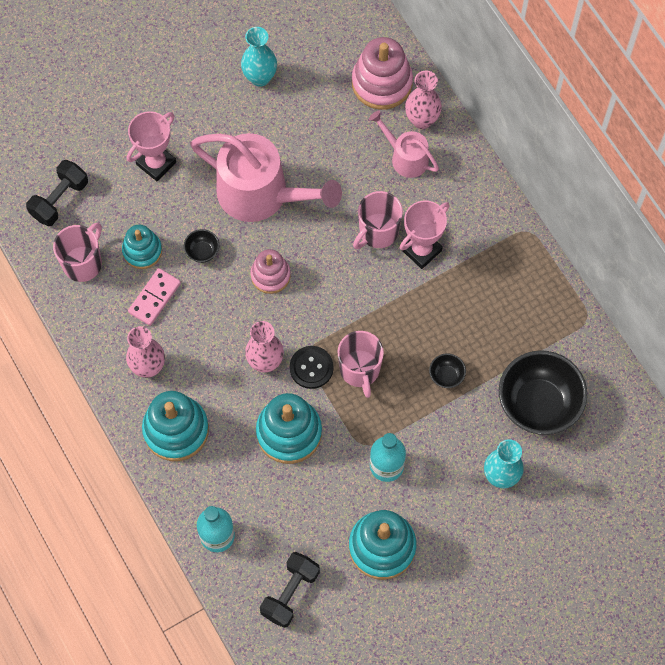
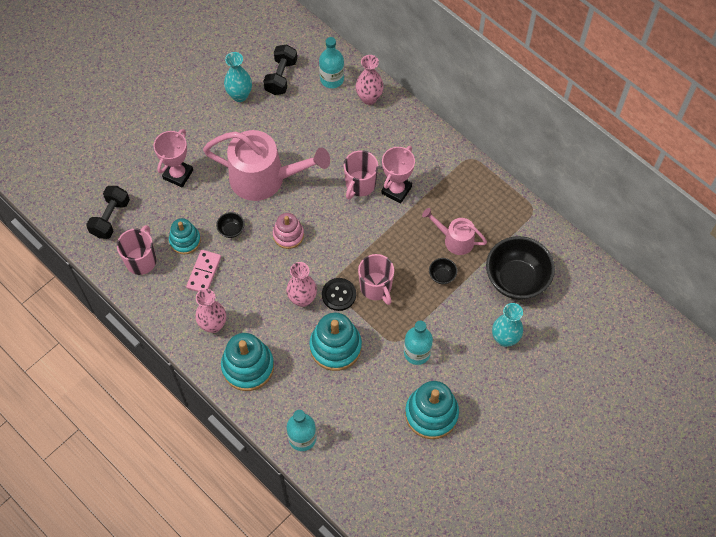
camera: 15 degrees left, 5 degrees down
(290, 593) = (371, 467): black dumbbell -> black dumbbell (281, 77)
(382, 83) = (332, 79): pink stacking toy -> turquoise bottle
(405, 157) = (365, 127): pink watering can -> pink watering can (455, 240)

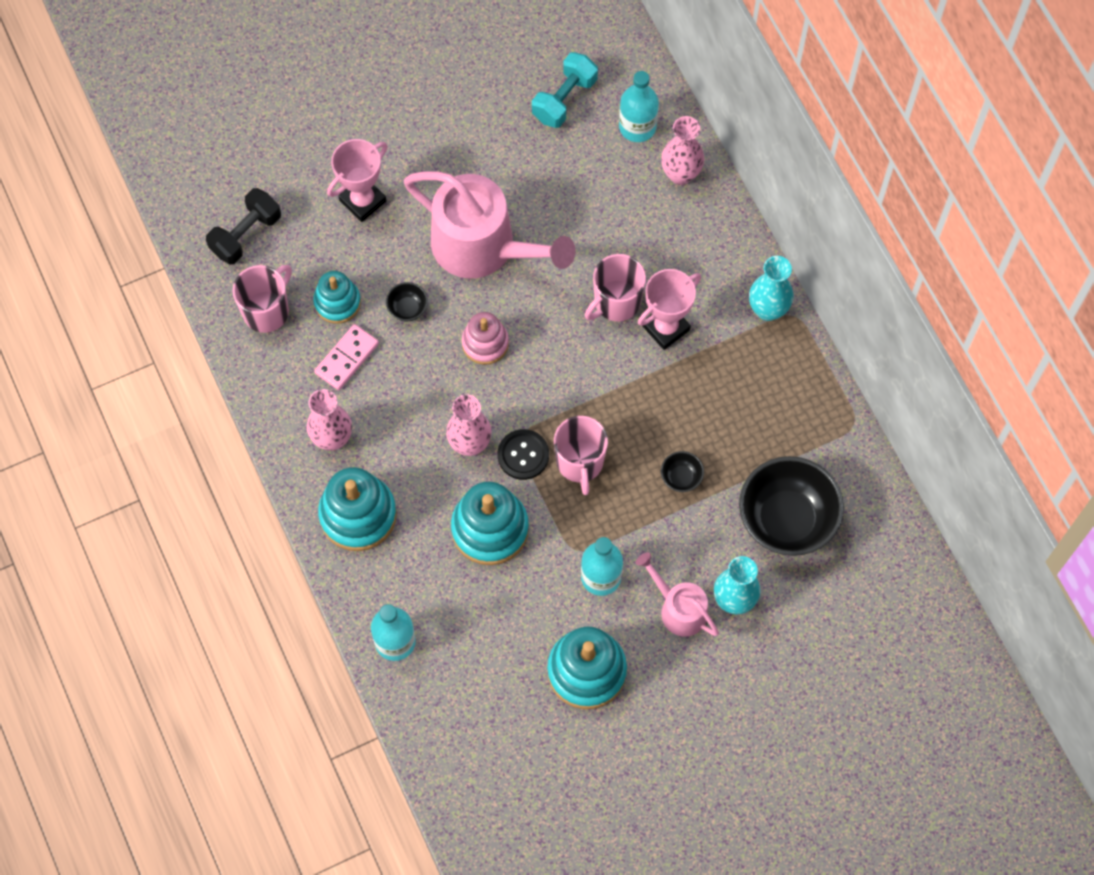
camera: 20 degrees right, 5 degrees up
(240, 95) = (494, 109): turquoise vase -> turquoise vase (767, 309)
(281, 77) = (564, 99): black dumbbell -> turquoise dumbbell
(455, 240) = (721, 431): pink watering can -> pink watering can (679, 609)

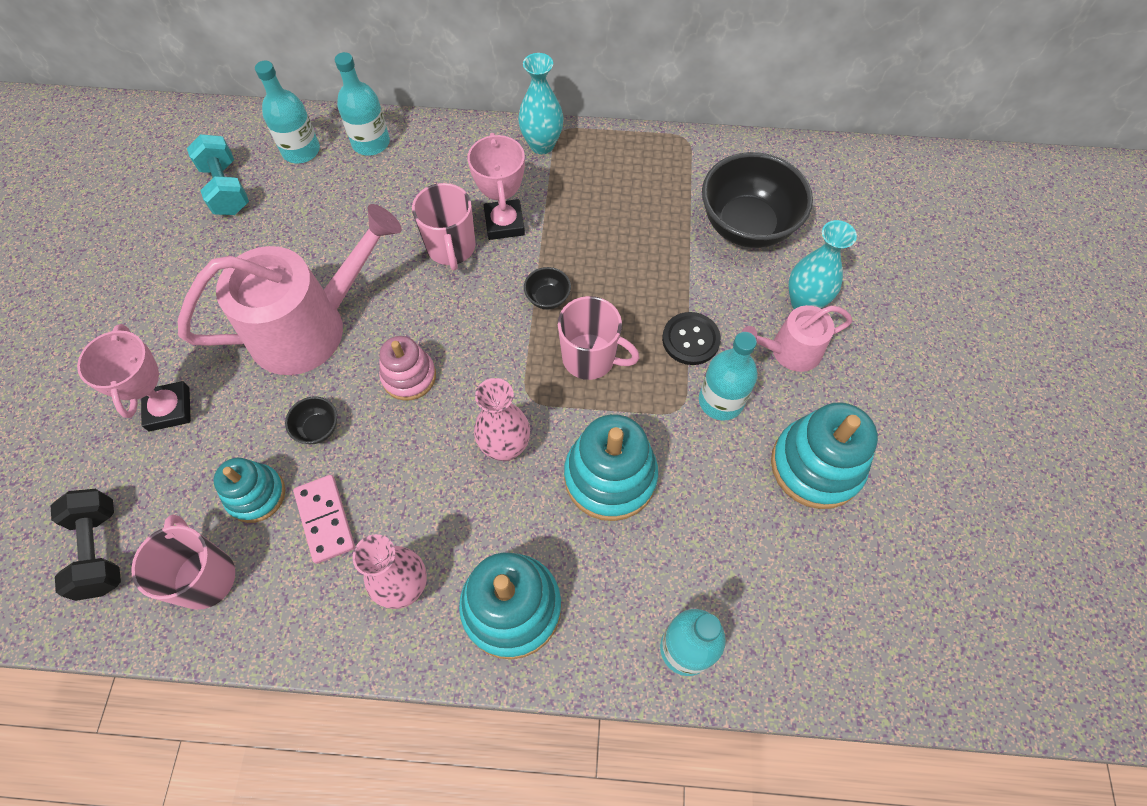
camera: 60 degrees left, 5 degrees down
(523, 455) = (550, 404): black button -> black button (690, 339)
(680, 174) = (371, 143): pink vase -> turquoise bottle
(681, 477) = (658, 283): black bowl -> black bowl (548, 298)

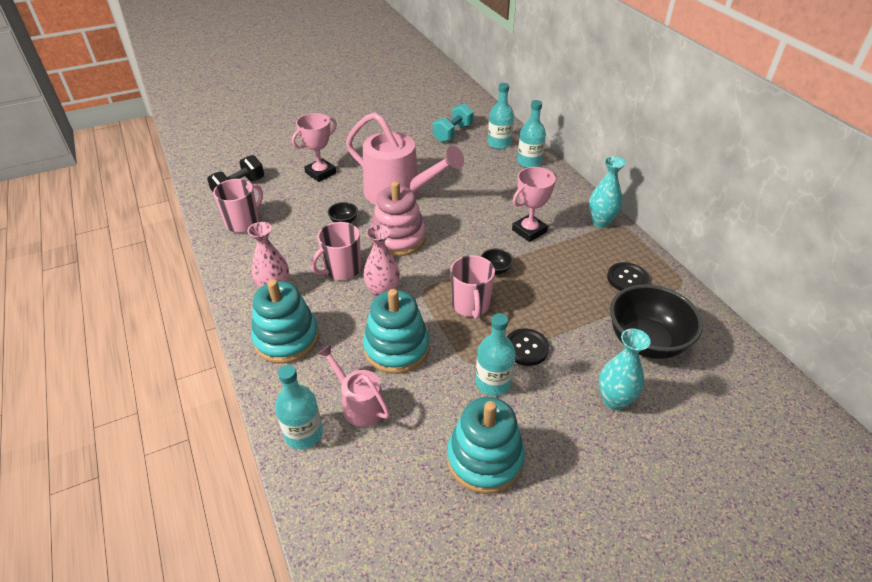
camera: 60 degrees right, 20 degrees down
(256, 495) = (294, 218): turquoise stacking toy -> none
(325, 519) = (295, 246): pink domino -> none
(409, 376) = (398, 238): pink stacking toy -> pink stacking toy, size x1.59
(451, 248) = (492, 218): pink mug -> pink mug (342, 269)
(649, 181) = (627, 279): none -> black button
(790, 351) = (565, 407): pink watering can -> pink watering can (359, 404)

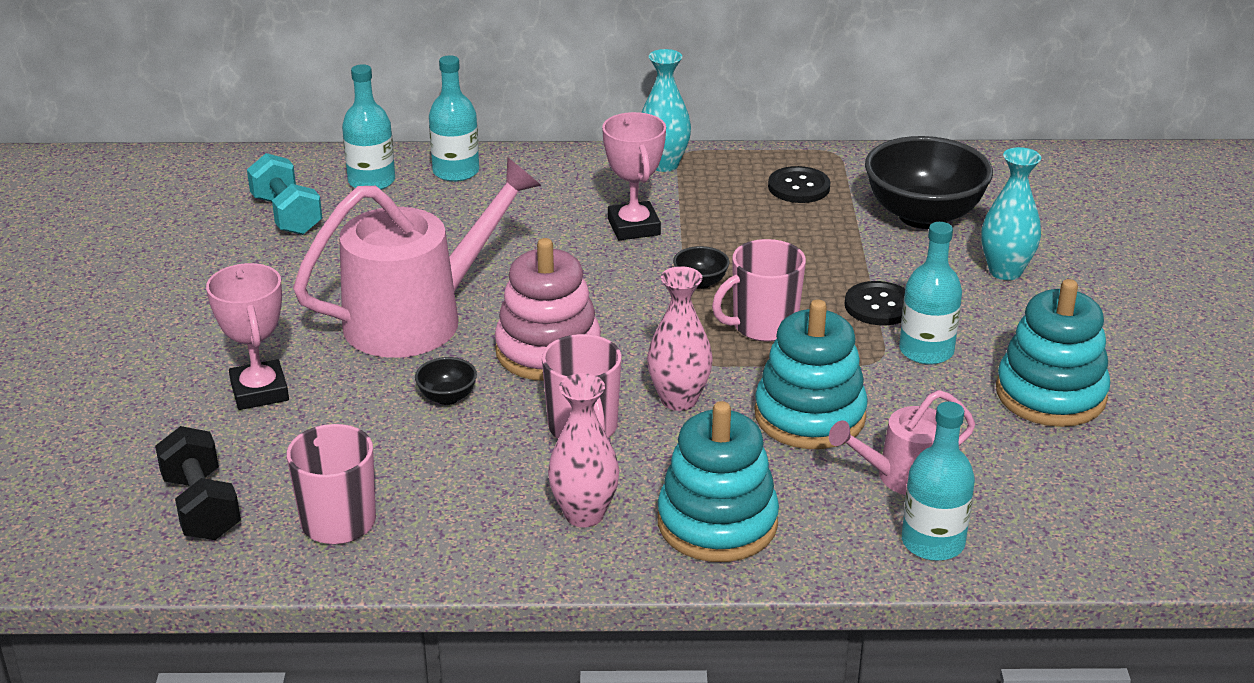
camera: 65 degrees left, 10 degrees down
(471, 305) = (763, 326): pink mug -> pink mug turned 135 degrees clockwise

